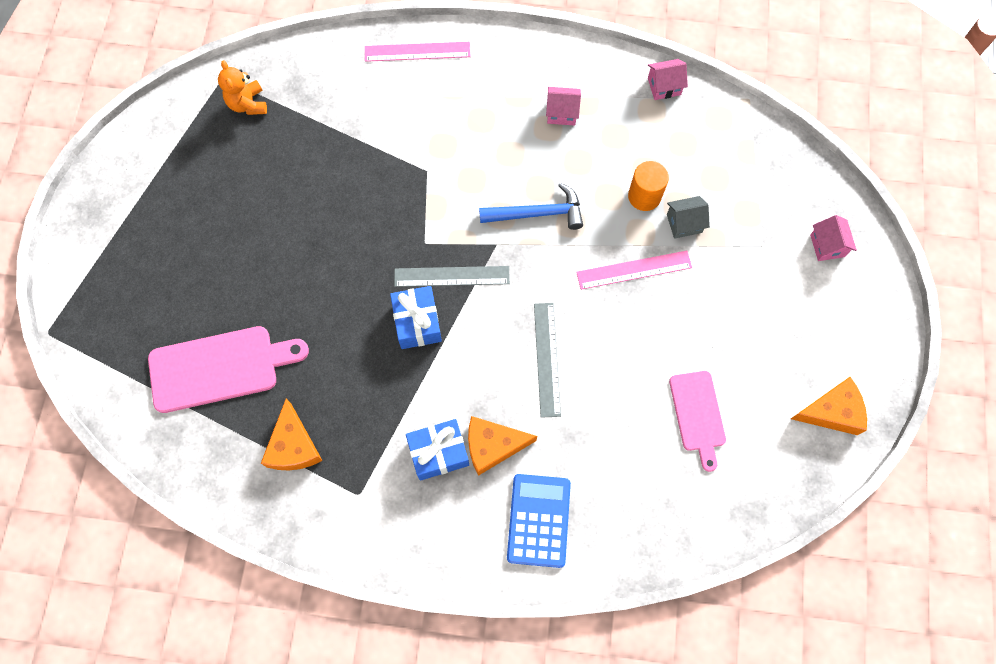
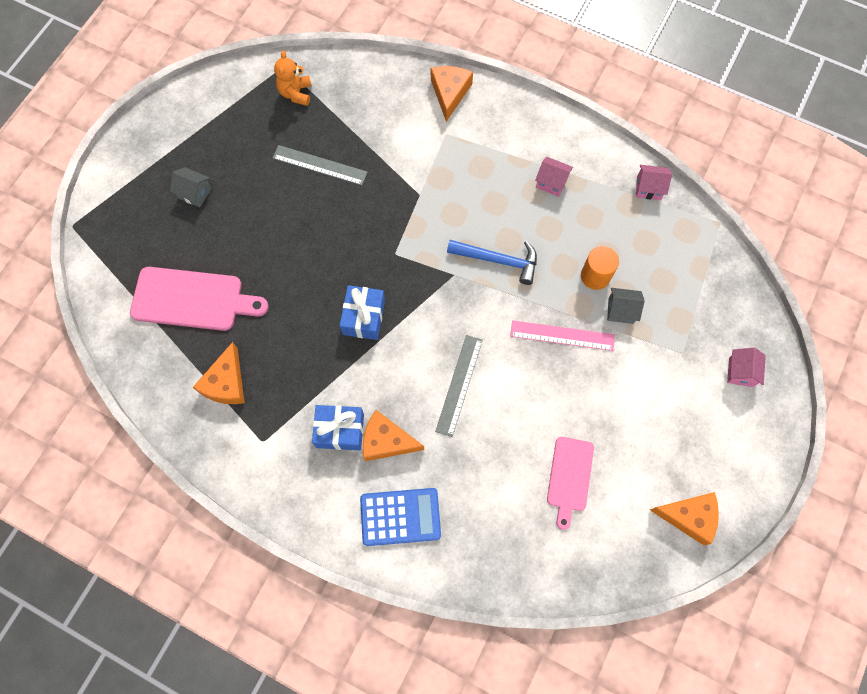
camera: 20 degrees right, 0 degrees up
(176, 250) = (195, 193): none -> grey house
(417, 51) = (449, 93): pink ruler -> orange cheese
(451, 276) = (406, 289): grey ruler -> grey ruler (320, 165)
(538, 520) = (400, 516): blue calculator -> blue calculator turned 60 degrees clockwise

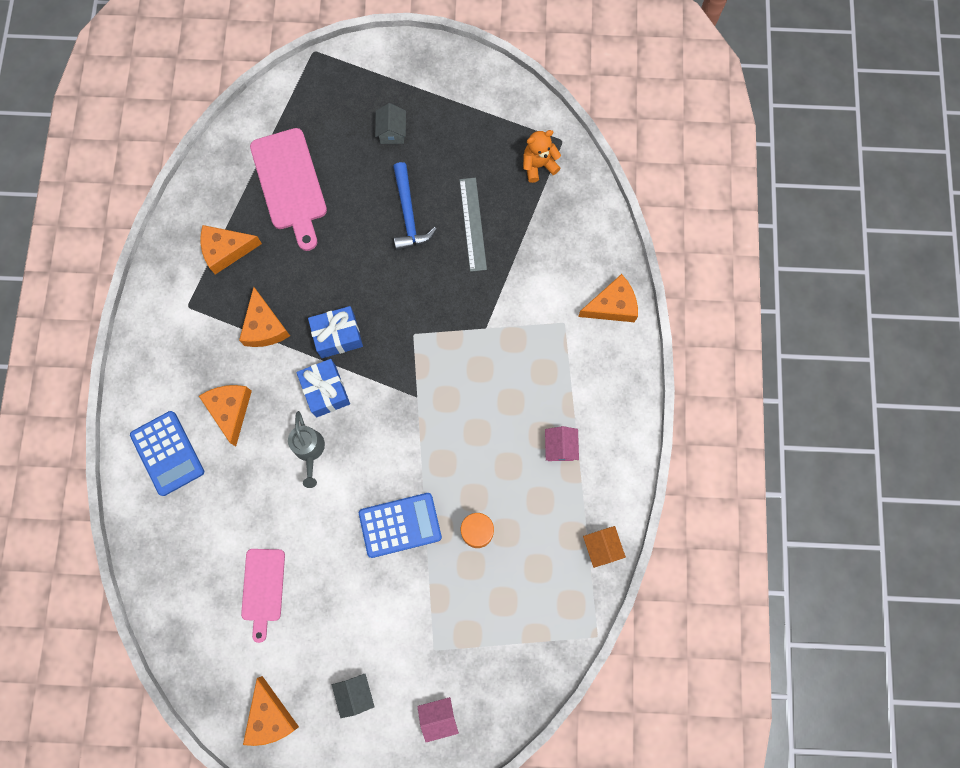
camera: 65 degrees right, 5 degrees up
(321, 378) = (264, 326): none -> orange cheese
(340, 430) = (223, 366): blue gift -> blue gift (326, 391)
(459, 385) = (309, 450): grey ruler -> grey watering can
(498, 260) = (450, 431): blue hammer -> blue hammer (408, 214)
(562, 335) = (400, 525): pink ruler -> blue calculator
(569, 477) = (263, 588): pink cutting board -> pink cutting board turned 75 degrees counterclockwise
(621, 310) = (451, 571): grey house -> grey house (355, 693)
(648, 188) = (601, 547): pink house -> orange house

